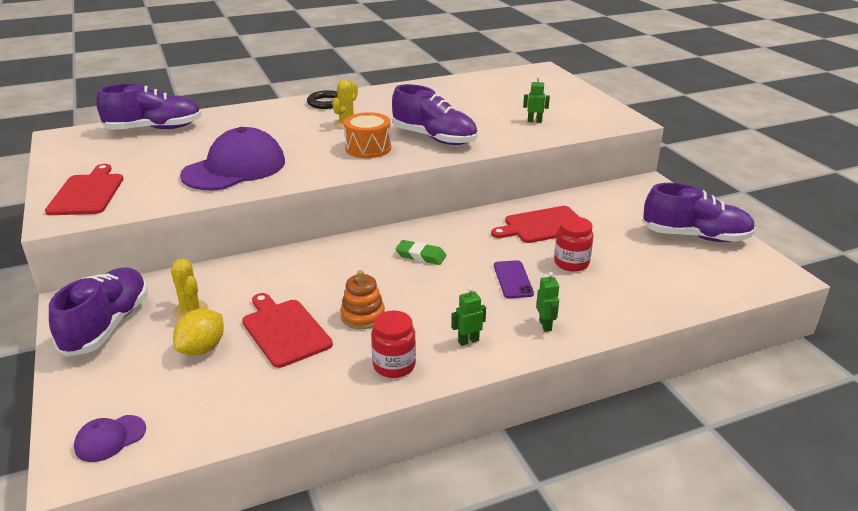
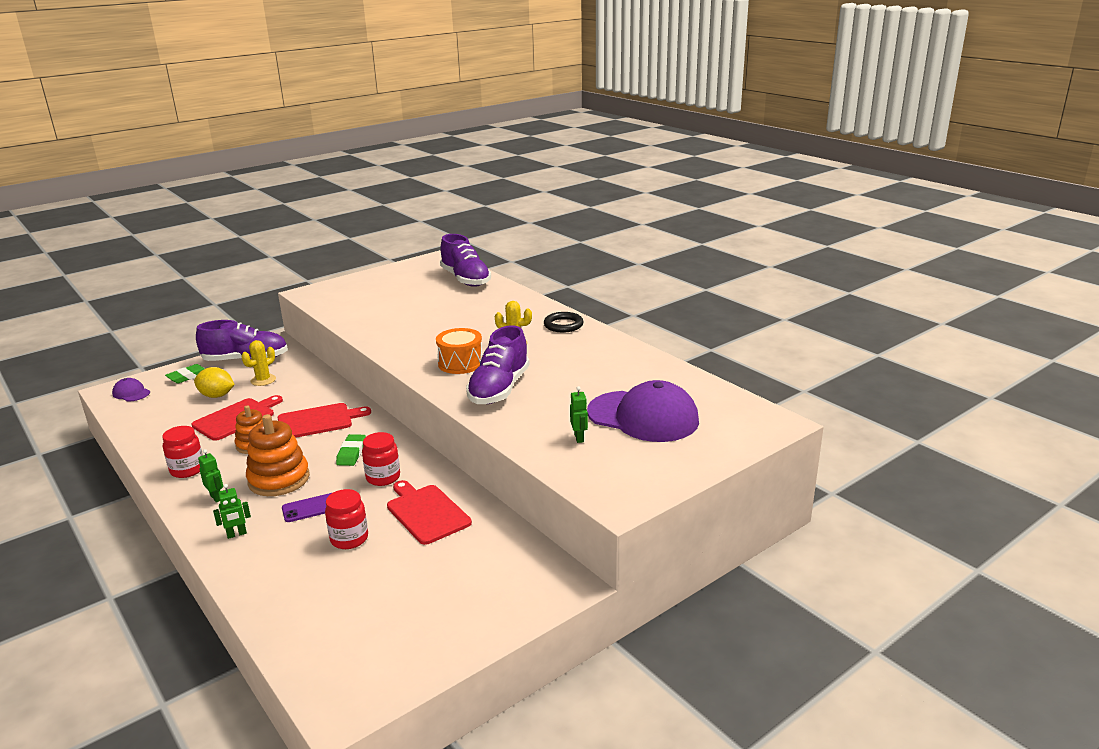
camera: 75 degrees right, 5 degrees down
(87, 193) = (346, 290): red cutting board -> red cutting board (318, 421)
(108, 379) = (188, 376): none -> green eraser
(235, 168) = (400, 322): purple cap -> purple cap (643, 417)
(450, 299) = (279, 479): none -> orange stacking toy
(476, 242) = (383, 477): none -> red jar
(695, 236) = (428, 630): purple shoe -> none

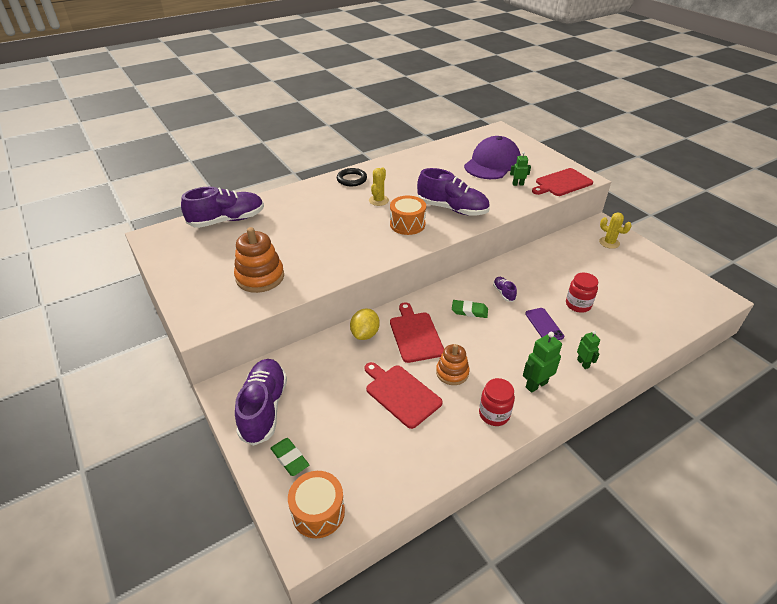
camera: 85 degrees left, 15 degrees up
(131, 393) = (318, 512): purple cap -> orange drum
(216, 497) = (536, 385): green robot -> green robot, size x1.57
(217, 396) = (348, 419): yellow lemon -> yellow lemon (365, 334)
(263, 380) = (321, 385): yellow cactus -> yellow cactus (609, 243)
(279, 479) = (508, 349): orange stacking toy -> orange stacking toy (260, 277)
(383, 477) = (503, 293): red jar -> purple shoe
(426, 512) = (544, 272): red cutting board -> red cutting board (562, 183)

